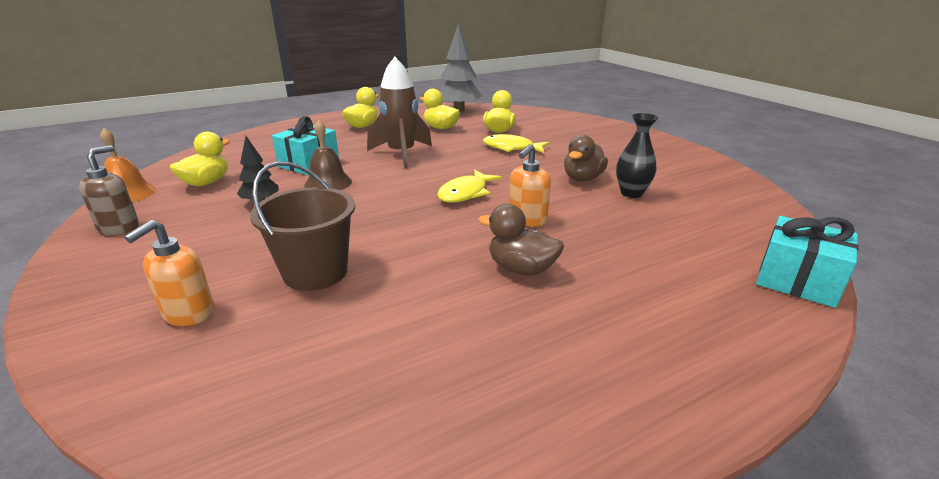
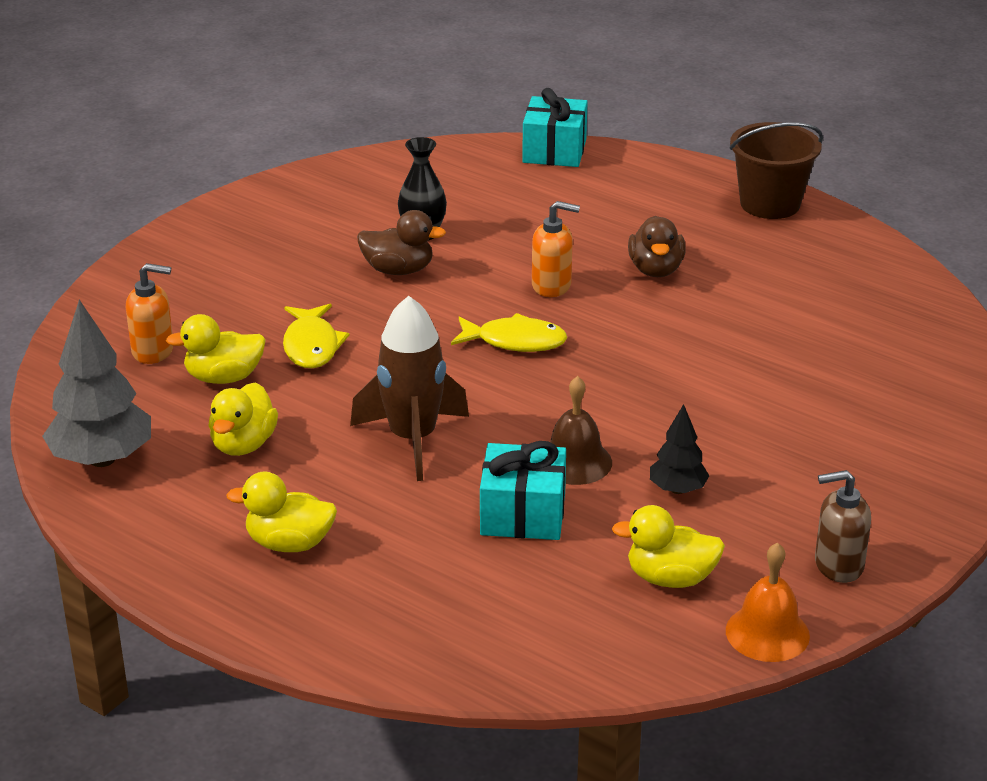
camera: 115 degrees left, 5 degrees up
(188, 313) = (890, 412): orange soap dispenser -> orange soap dispenser (153, 351)
(315, 272) = (771, 375): brown bucket -> brown bucket (770, 204)

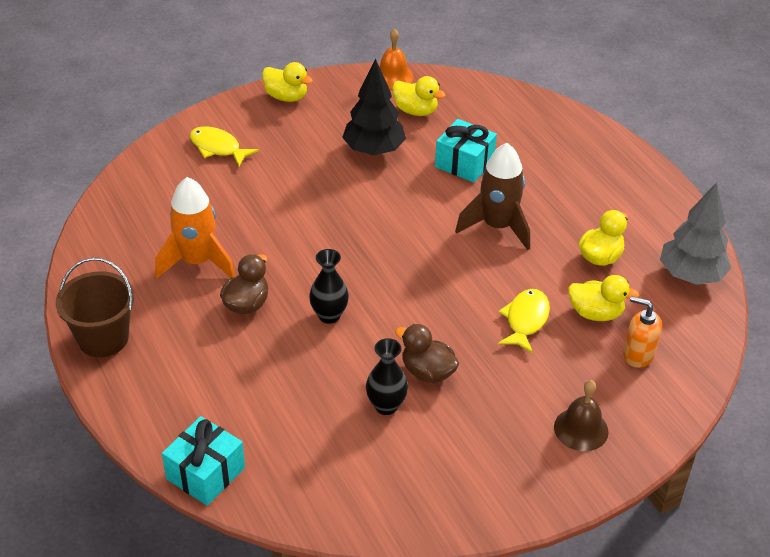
camera: 155 degrees left, 10 degrees up
(289, 543) = (597, 187): yellow duck -> yellow duck (286, 97)
(515, 341) = (389, 276): yellow fish -> yellow fish (218, 148)
(552, 286) = (329, 315): orange soap dispenser -> black vase
(575, 462) = (415, 183): brown bell -> brown bell (581, 429)
(677, 489) = (373, 150): black tree -> black tree, size x1.84
(758, 290) = (197, 262): none -> orange rocket
(838, 565) = (332, 92): brown soap dispenser -> none

